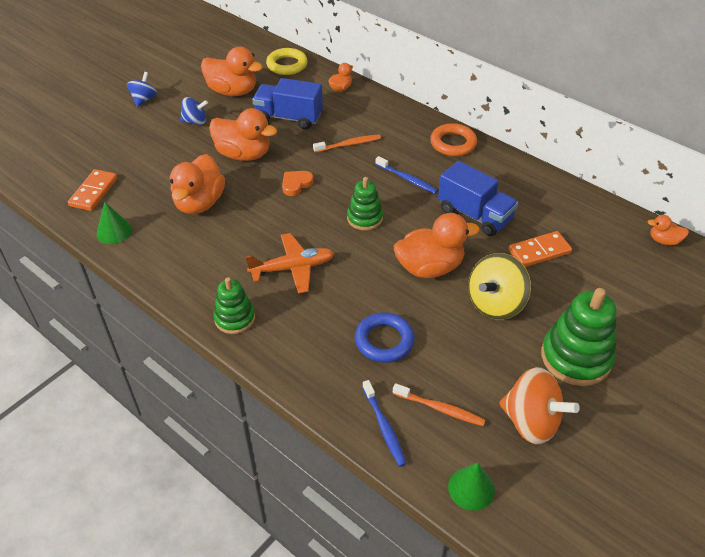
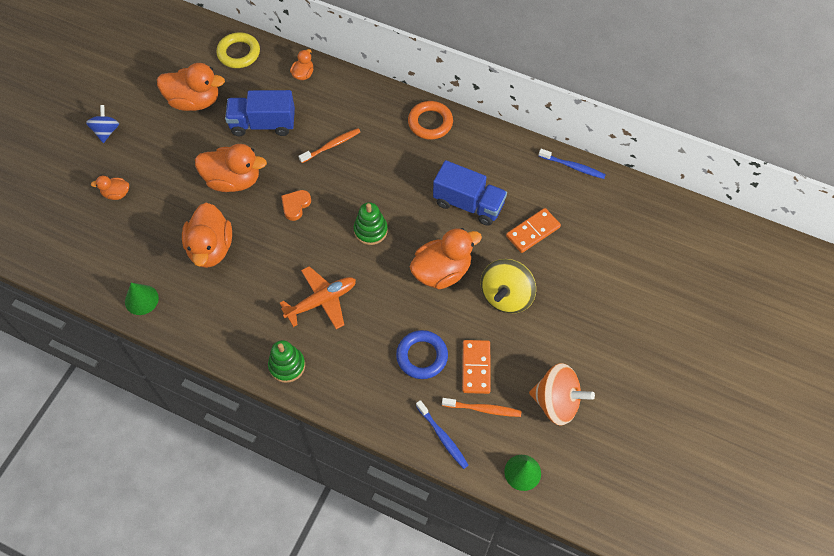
camera: 15 degrees left, 15 degrees up
(94, 192) = (103, 259): orange domino -> orange domino (476, 367)
(195, 121) = (170, 149): blue spinning top -> none
(407, 179) = (398, 176): blue toothbrush -> blue toothbrush (573, 167)
(576, 357) = (581, 333): green stacking toy -> none
(664, 241) = (636, 195): orange duck -> orange duck (116, 194)

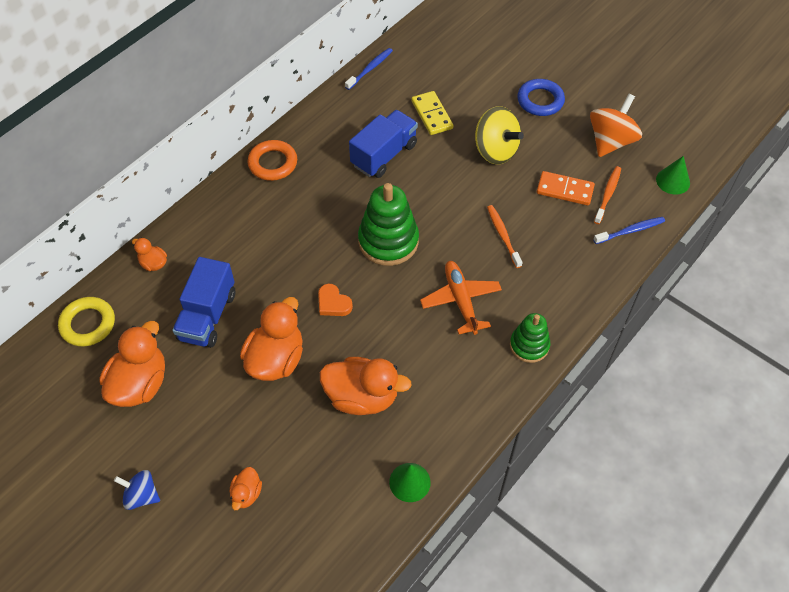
camera: 75 degrees left, 5 degrees down
(331, 145) = (266, 255): orange toothbrush -> orange toothbrush (503, 235)
(370, 230) = (388, 241): green stacking toy -> green stacking toy, size x1.64
(422, 356) = (544, 229): blue ring -> blue ring (540, 100)
(442, 271) = (455, 193): orange duck -> none
(533, 232) = (432, 115): orange domino -> yellow domino

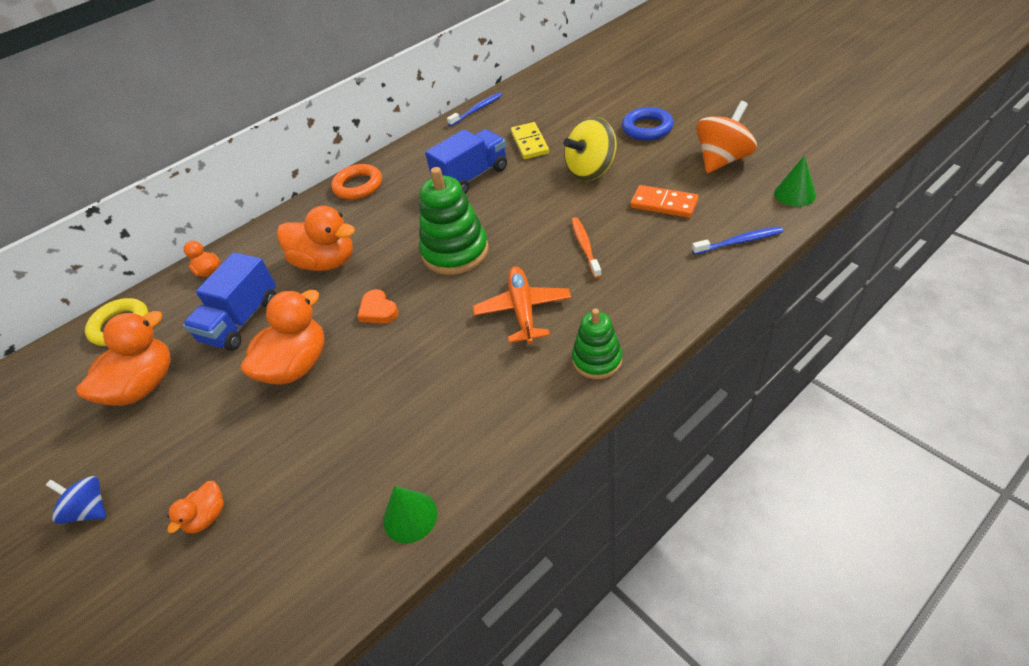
camera: 15 degrees right, 10 degrees down
(362, 397) = (380, 410): orange duck -> orange duck (326, 262)
(495, 150) = (591, 171): yellow spinning top -> yellow spinning top turned 90 degrees clockwise
(608, 194) = (714, 207): orange toothbrush -> none

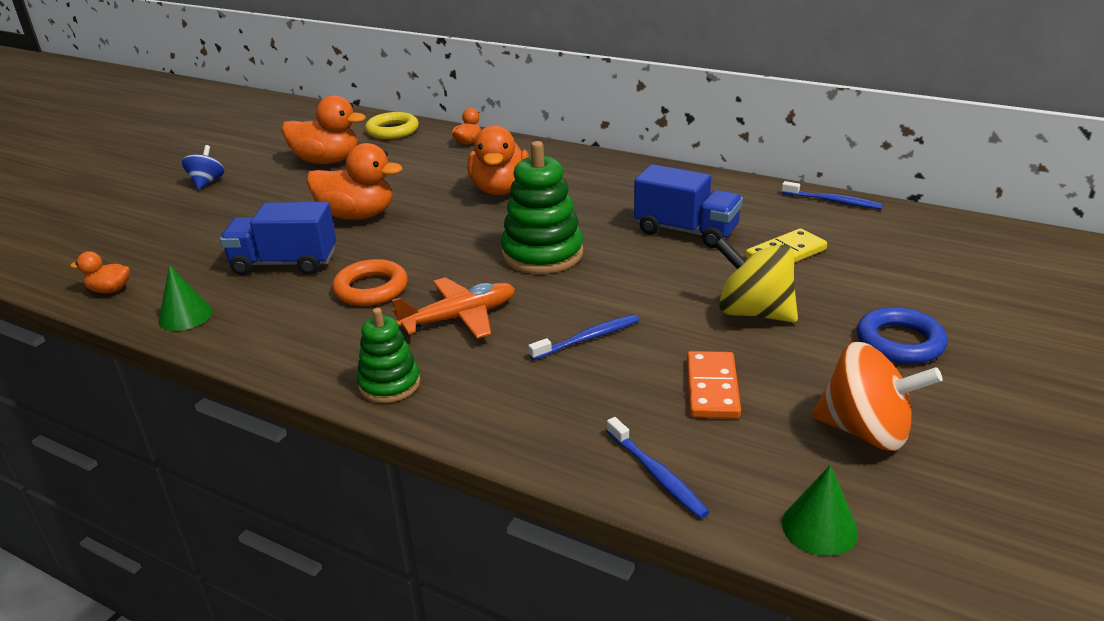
camera: 65 degrees right, 15 degrees down
(207, 516) = (196, 227): orange duck -> orange duck (110, 290)
(241, 320) = (409, 175): blue truck -> blue truck (284, 263)
(358, 186) = (629, 172): orange ring -> orange ring (371, 289)
(378, 310) = (438, 234): orange heart -> none
(585, 246) = (588, 338): orange toothbrush -> blue toothbrush

